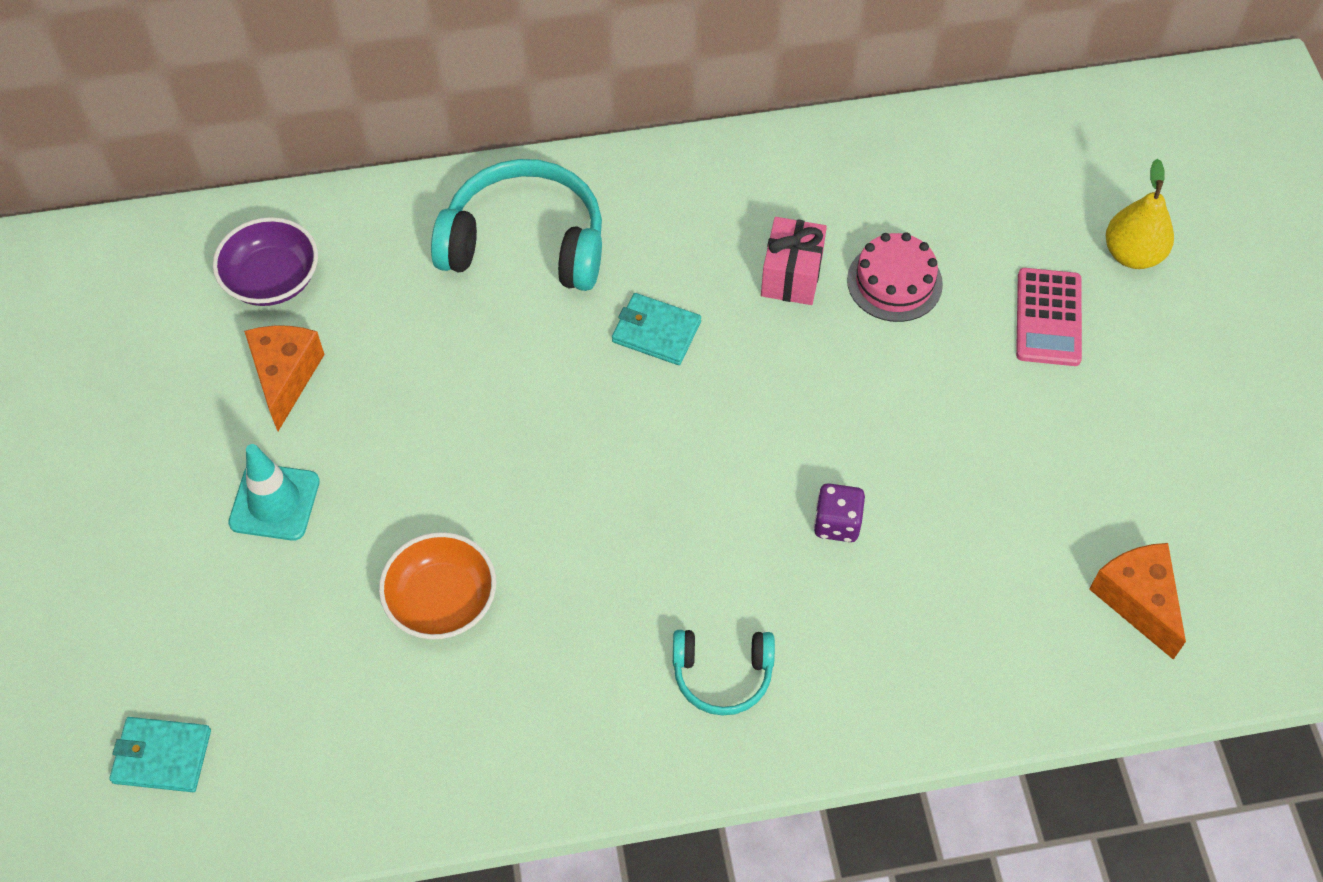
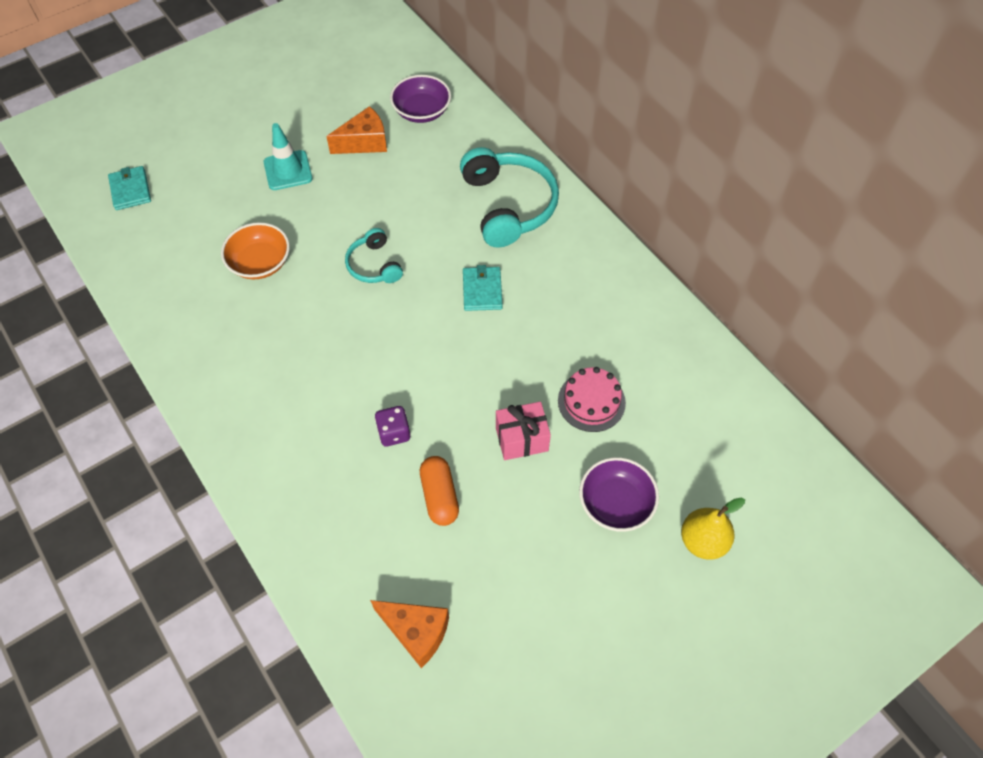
camera: 65 degrees right, 0 degrees up
(722, 675) = (266, 410): turquoise headphones -> turquoise headphones (374, 265)
(791, 276) = (563, 343): pink gift -> pink gift (521, 439)
(957, 504) = (439, 496): none -> orange capsule
(1048, 317) = (616, 503): pink calculator -> purple bowl
(1137, 600) = (416, 632): orange cheese -> orange cheese turned 75 degrees clockwise

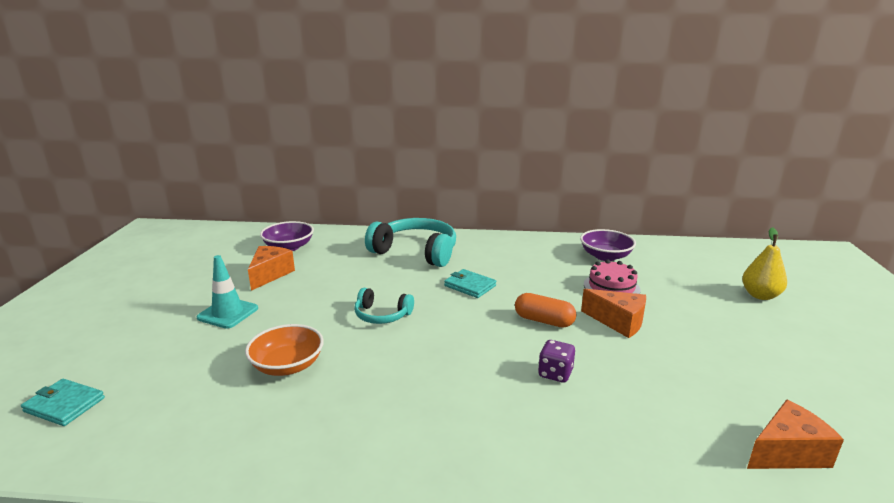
camera: 50 degrees left, 35 degrees down
(439, 496) = (641, 378): orange capsule -> orange capsule (544, 321)
(521, 439) = (618, 322): pink gift -> orange cheese
(616, 503) = (707, 311): purple bowl -> purple bowl (605, 256)

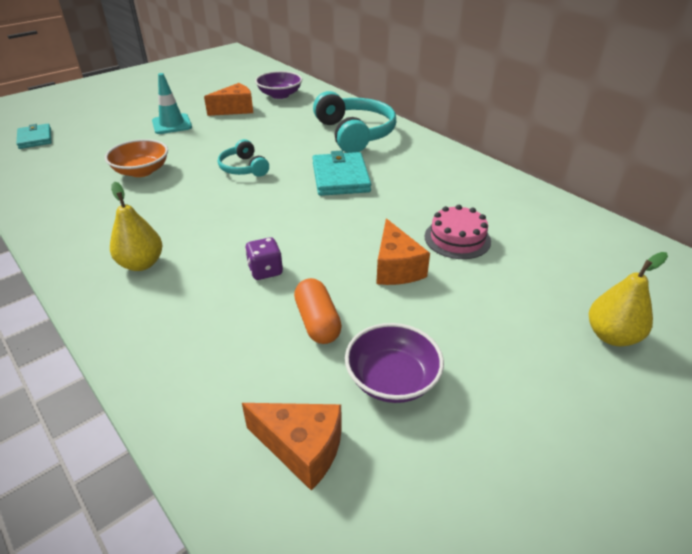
camera: 45 degrees right, 15 degrees up
(459, 432) = (141, 264): none -> yellow pear
(470, 286) = (340, 177): turquoise wallet -> turquoise wallet, size x1.53
(544, 321) = (338, 232): orange capsule -> orange capsule (317, 322)
(605, 256) = (514, 211): purple bowl -> purple bowl (392, 379)

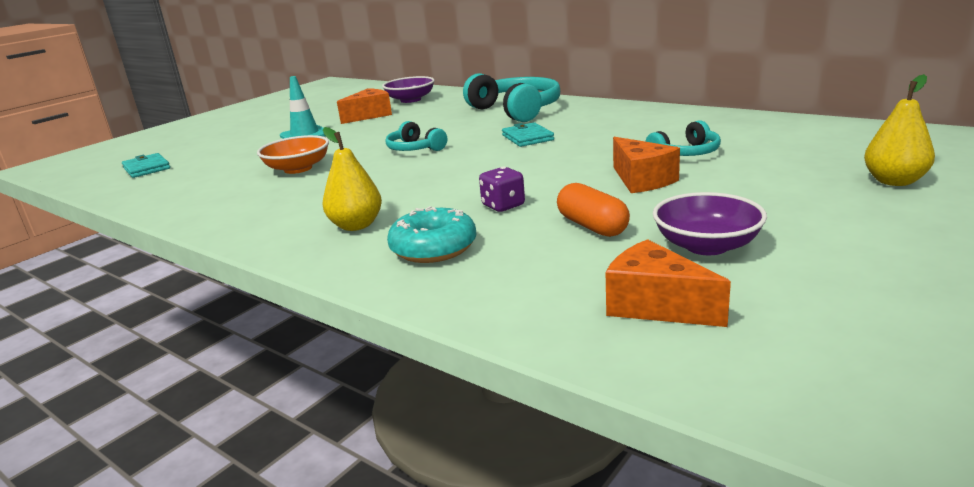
camera: 10 degrees left, 15 degrees down
(180, 313) = (433, 248): none -> turquoise donut
(302, 449) = (655, 305): orange cheese -> orange cheese turned 150 degrees counterclockwise
(340, 177) = (527, 138): turquoise wallet -> turquoise wallet, size x0.66
(457, 239) = (686, 153): pink cake -> turquoise headphones

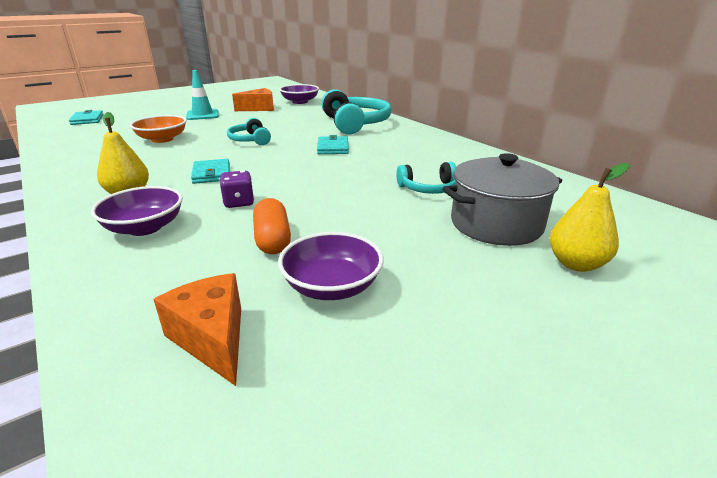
camera: 15 degrees right, 5 degrees up
(425, 188) = (211, 174): none -> turquoise wallet
(433, 248) = (145, 227): turquoise donut -> purple bowl
(641, 180) = (363, 205): orange cheese -> none
(789, 168) = (496, 224): none -> grey pot

